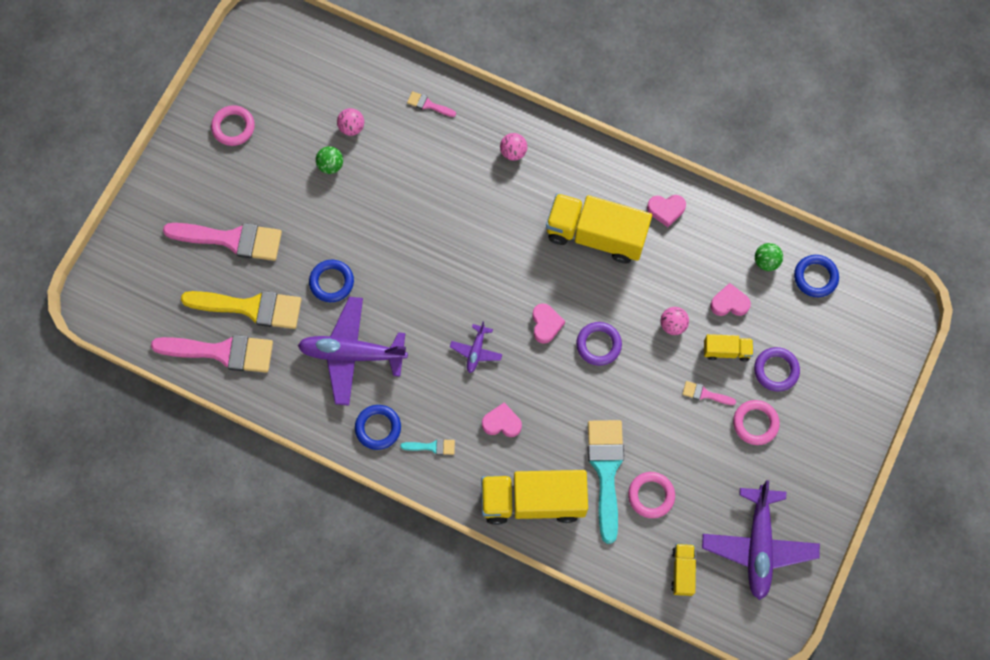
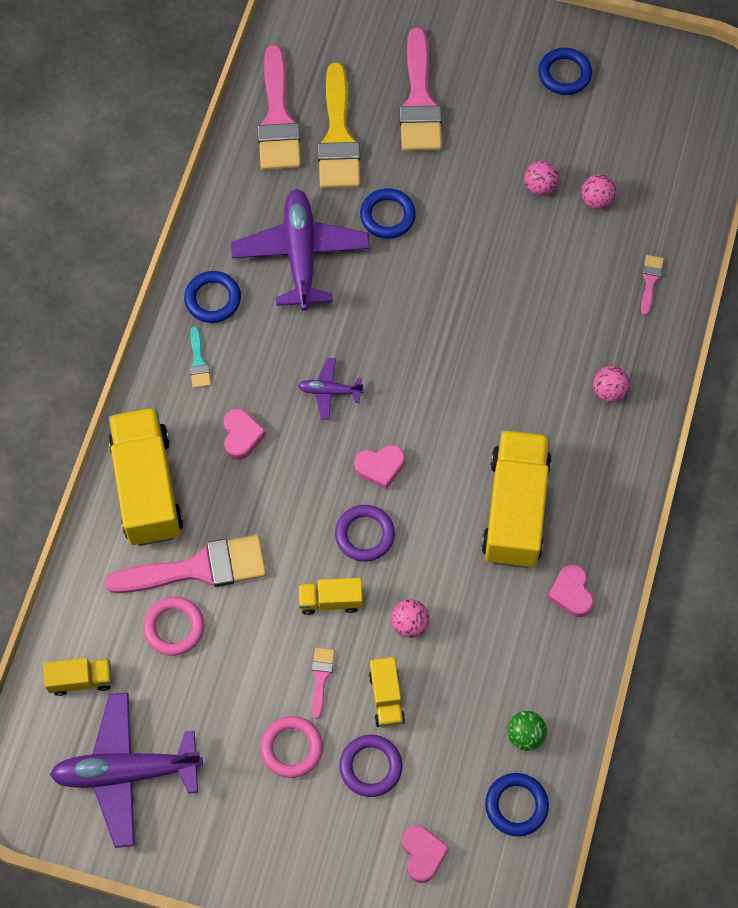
camera: 80 degrees right, 5 degrees down
(233, 127) = (564, 74): pink ring -> blue ring
(330, 165) = (540, 187): green ball -> pink ball
(606, 471) = (198, 568): turquoise brush -> pink brush
(646, 378) = (330, 600): none -> yellow truck
(729, 303) = (454, 693): pink heart -> pink heart (423, 854)

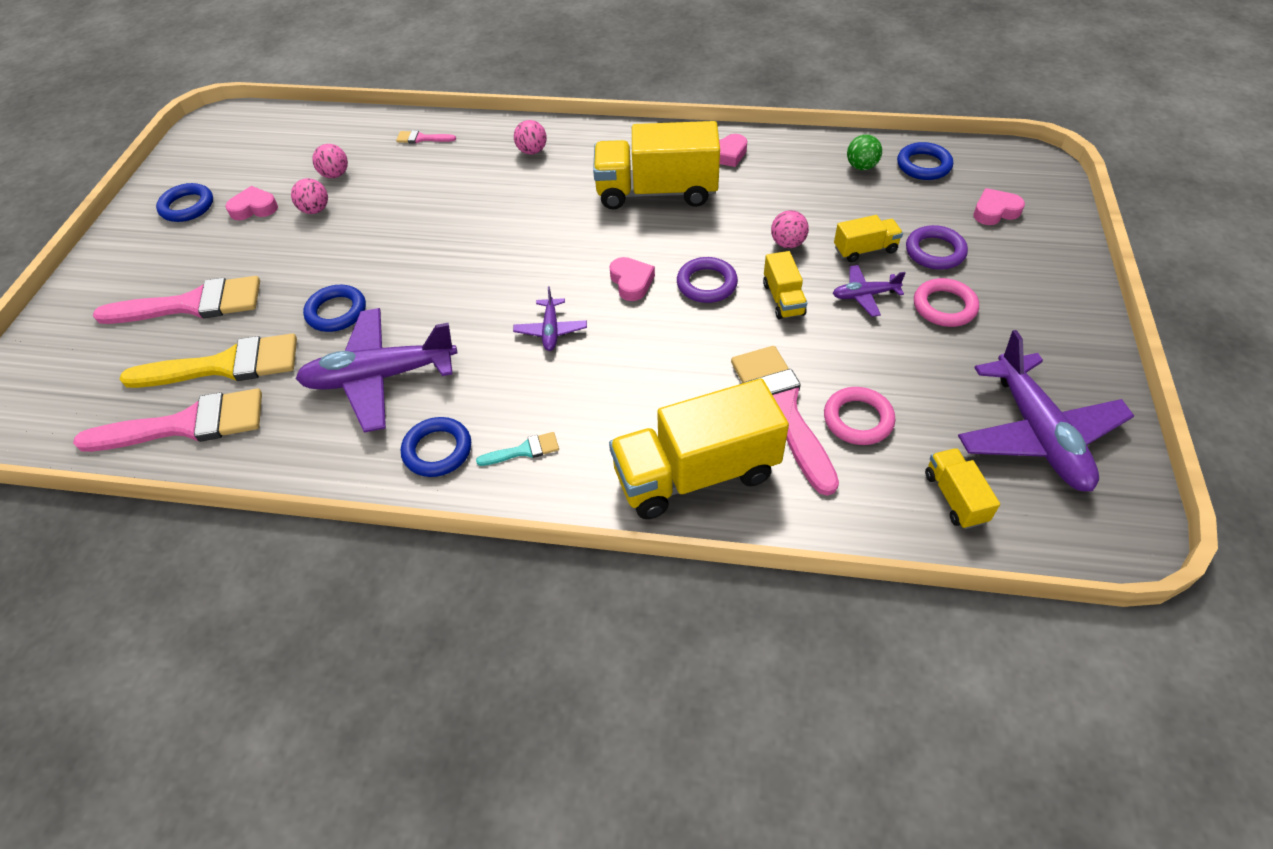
camera: 95 degrees left, 15 degrees down
(241, 436) = (614, 395): pink heart -> pink heart (254, 208)
(321, 677) = (864, 295): pink brush -> purple plane

